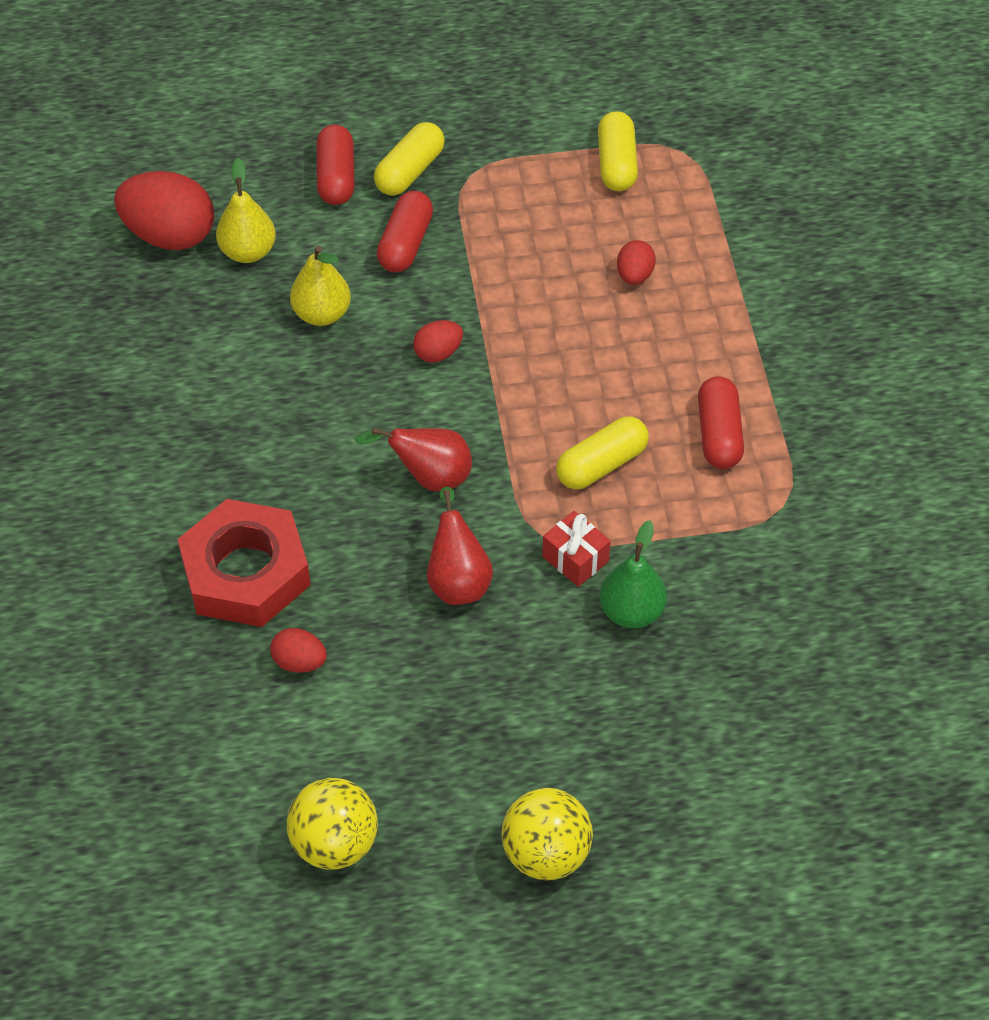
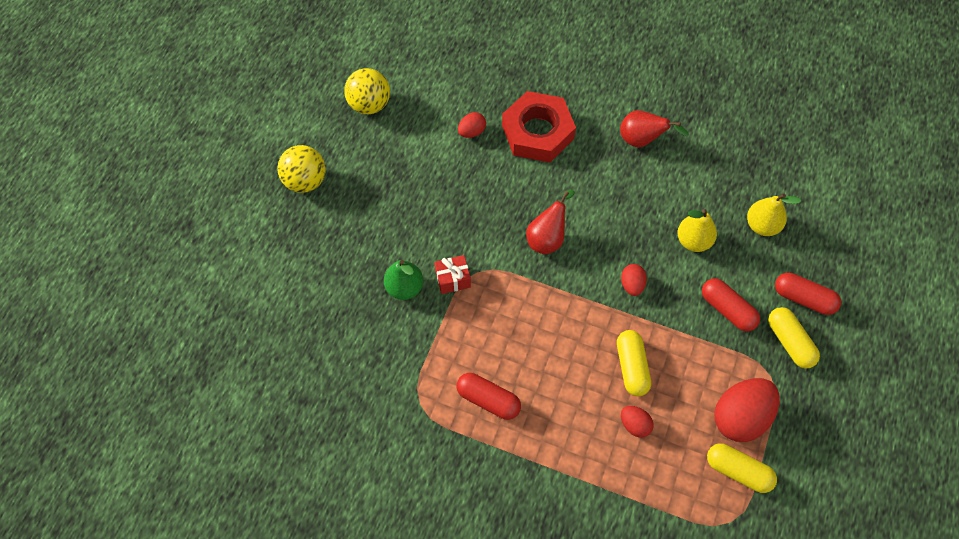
camera: 120 degrees right, 10 degrees up
(170, 235) = (795, 192): red egg -> red egg (740, 417)
(458, 580) = (475, 219): red pear -> red pear (642, 140)
(601, 465) = (505, 326): yellow capsule -> yellow capsule (631, 367)

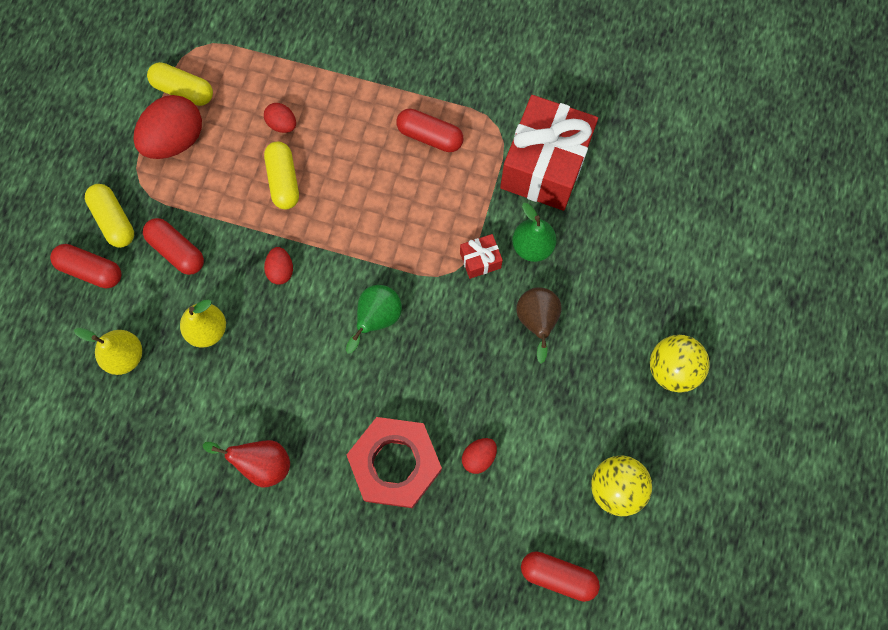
camera: 175 degrees right, 10 degrees up
(381, 360) = (544, 166): none -> red gift
(410, 225) = (536, 322): none -> brown pear
(423, 55) = (558, 576): none -> red capsule
(547, 238) = (377, 319): red pear -> green pear

